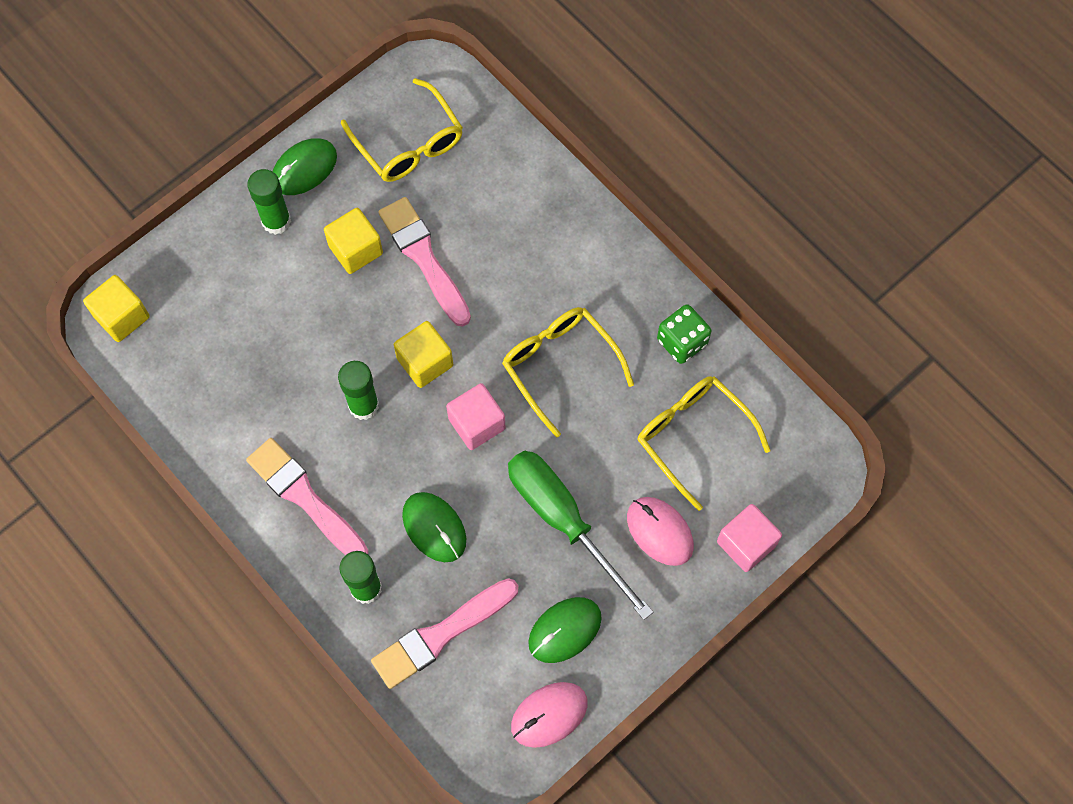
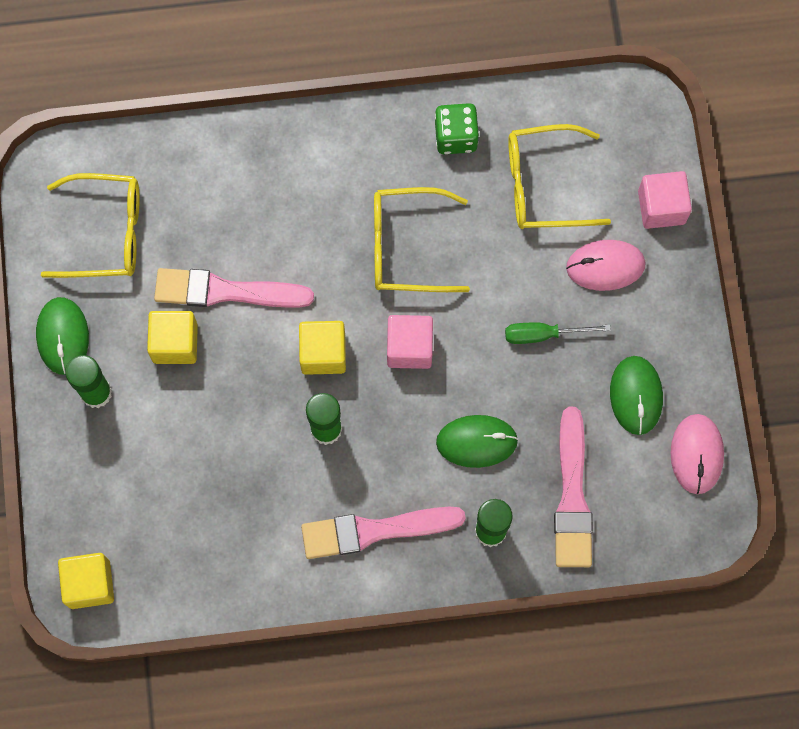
camera: 55 degrees left, 5 degrees up
(563, 520) = (543, 334): green screwdriver -> green screwdriver, size x0.51

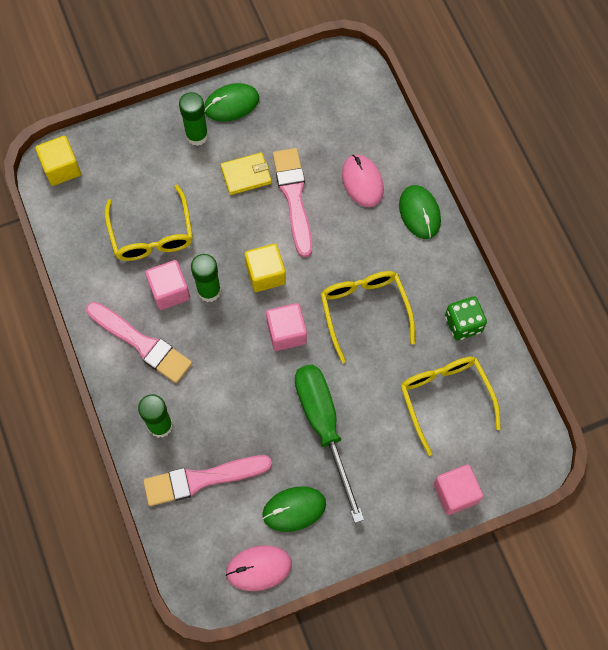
camera: 75 degrees right, 5 degrees down
(106, 233) = (314, 110): yellow glasses -> yellow glasses (152, 234)
(175, 343) = (246, 175): yellow cube -> yellow wallet
(312, 479) = (169, 291): none -> pink cube
(375, 530) = (141, 343): pink brush -> pink brush turned 150 degrees clockwise
(476, 441) = (226, 398): green mouse -> green mouse (419, 213)
(543, 334) = (324, 427): green screwdriver -> green screwdriver, size x1.96
(605, 266) = (393, 461): pink mouse -> pink mouse (362, 182)

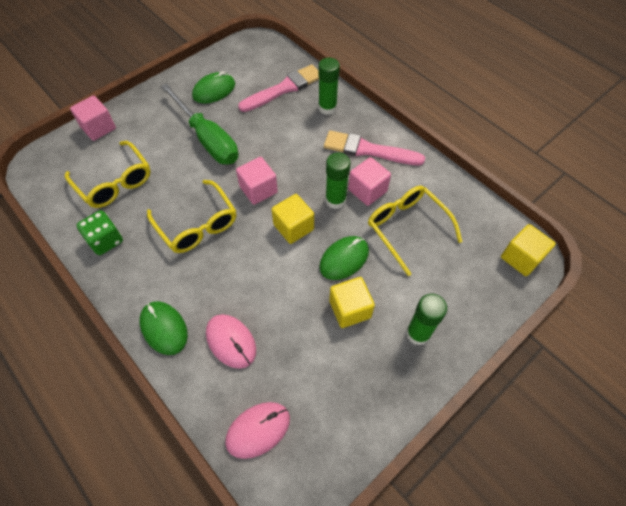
camera: 160 degrees right, 10 degrees down
(231, 104) = (401, 382): green mouse -> green mouse (344, 259)
(246, 175) = (350, 309): yellow wallet -> yellow cube
(259, 568) = (227, 58): pink mouse -> pink mouse (258, 430)
(294, 197) = (294, 302): pink brush -> none

